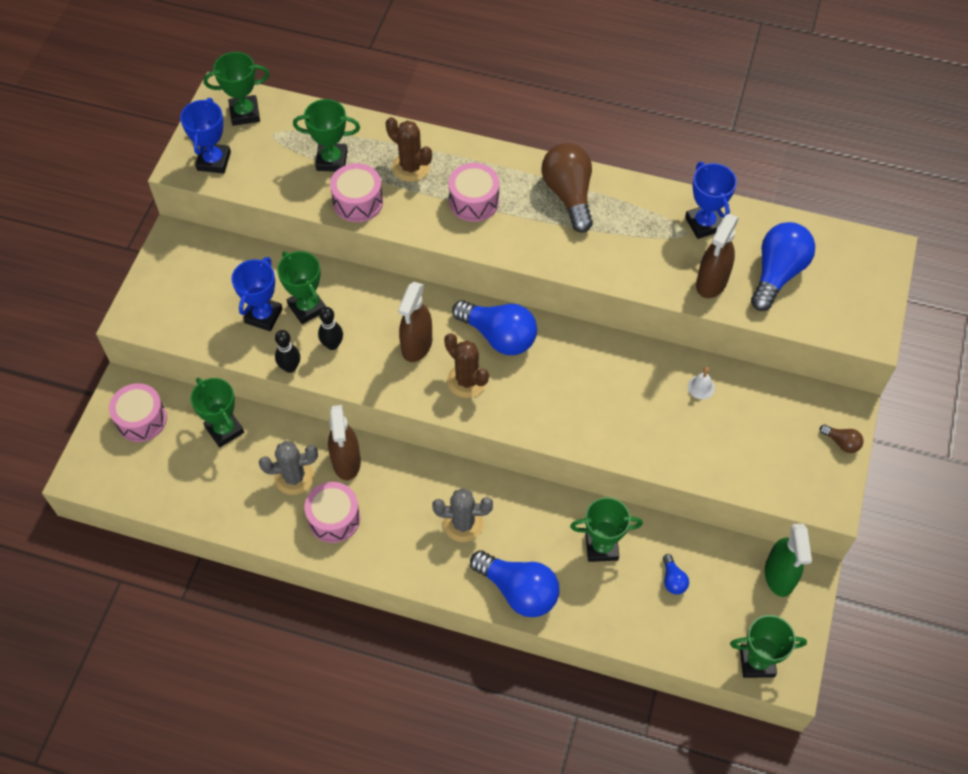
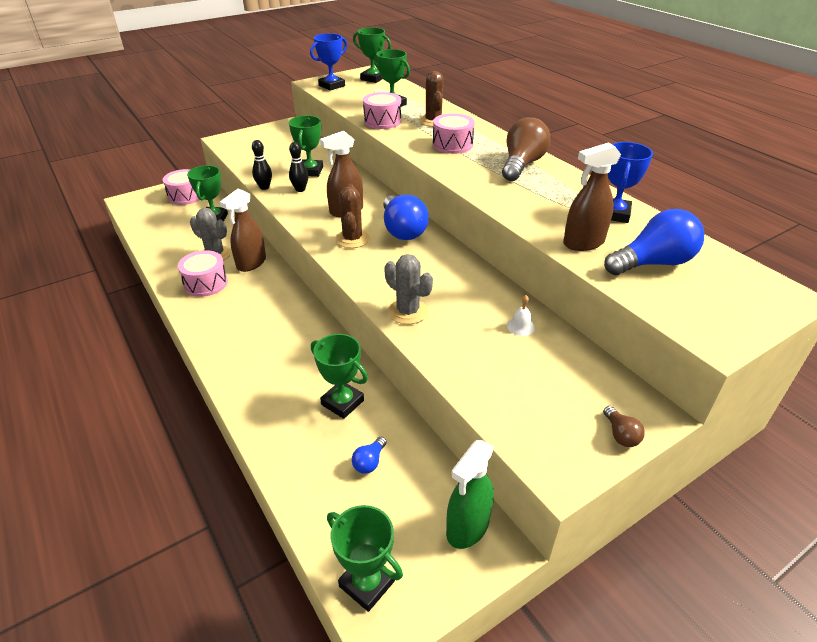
camera: 40 degrees right, 20 degrees down
(263, 316) = (284, 164): blue trophy -> none
(463, 523) = (271, 330): grey cactus -> grey cactus (408, 312)
(518, 591) = (251, 389): blue light bulb -> none

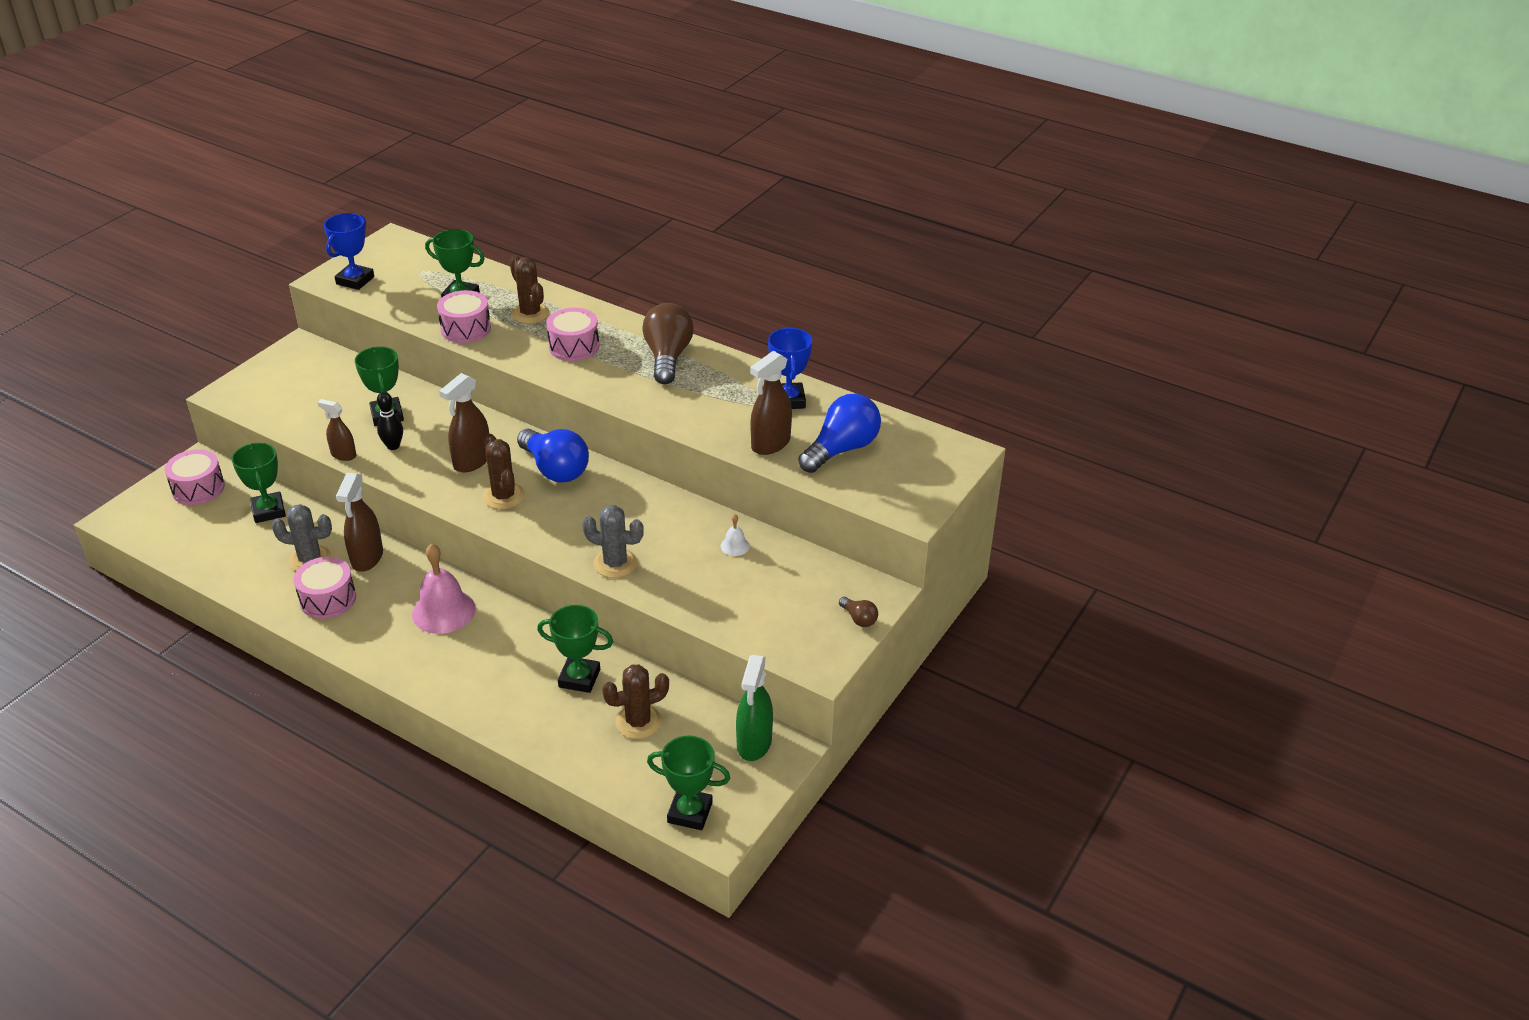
camera: 25 degrees left, 0 degrees up
(264, 187) = (343, 455): black bowling pin -> brown spray bottle
(275, 315) = (443, 611): none -> pink bell
(369, 462) = (638, 722): blue light bulb -> brown cactus
(373, 78) = (404, 254): green trophy -> none

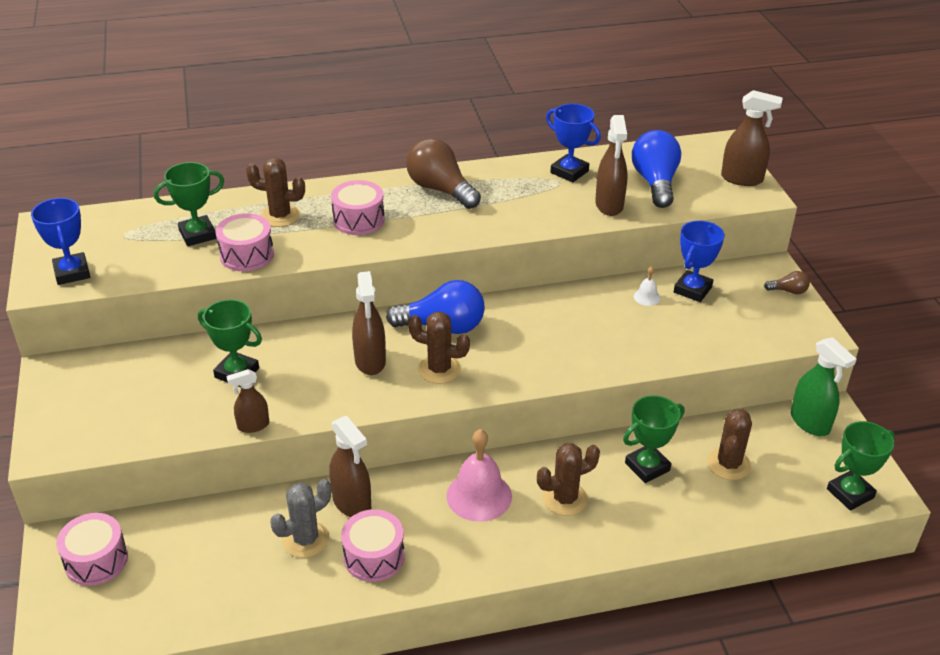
camera: 45 degrees left, 0 degrees up
(268, 511) = (200, 530): green trophy -> none
(393, 446) = (285, 391): black bowling pin -> none
(491, 655) = (565, 499): none -> brown cactus
(615, 563) = (596, 360): grey cactus -> none
(781, 564) = (692, 290): none -> blue trophy
(923, 491) = (742, 179): none -> brown spray bottle

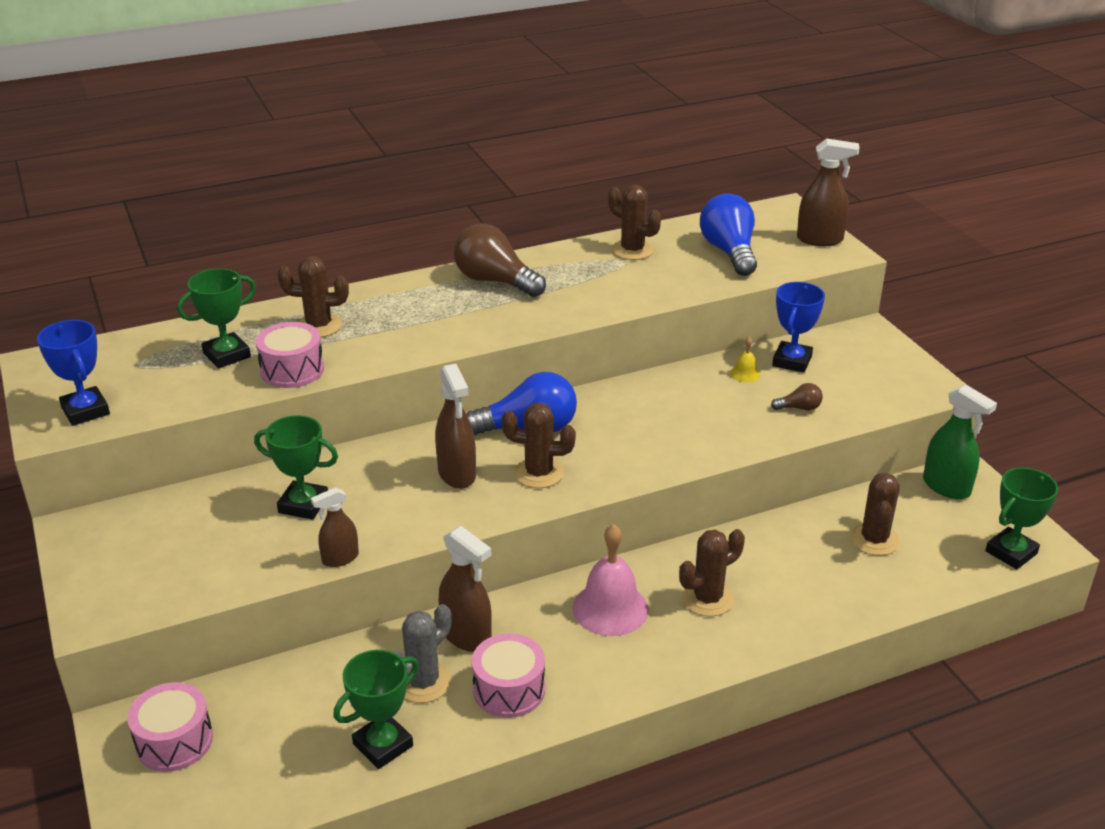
camera: 10 degrees left, 5 degrees down
(358, 220) = (411, 321): pink drum -> none
(569, 172) = (632, 250): blue trophy -> brown cactus
(609, 205) = (687, 278): brown spray bottle -> none
(647, 297) = (745, 374): white bell -> yellow bell
(647, 467) = (787, 554): green trophy -> green trophy (383, 745)
(788, 291) = (893, 351): brown light bulb -> brown light bulb (799, 408)

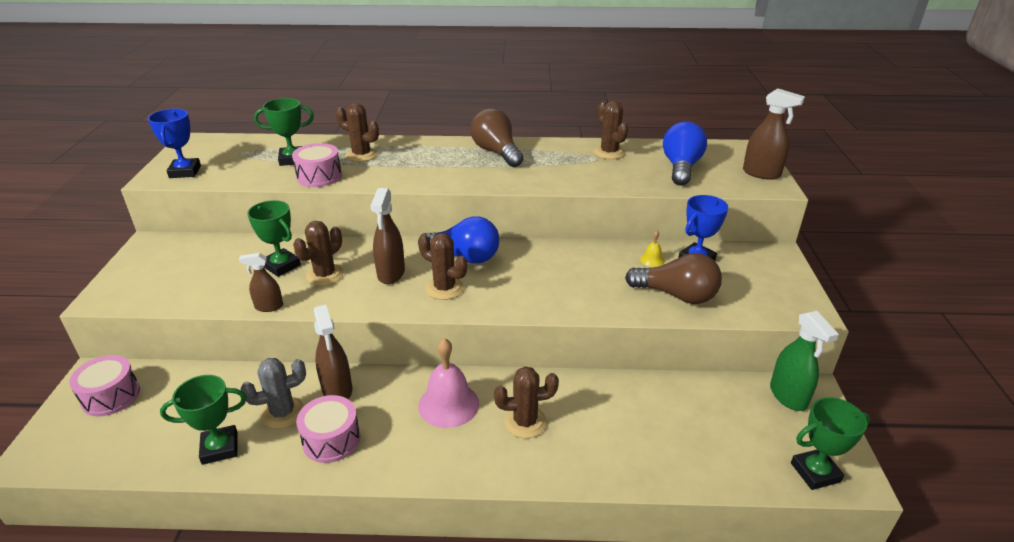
camera: 25 degrees right, 0 degrees up
(799, 408) = (677, 295): brown light bulb -> brown light bulb, size x2.19
(874, 540) = (694, 420): brown cactus -> brown cactus (325, 275)

